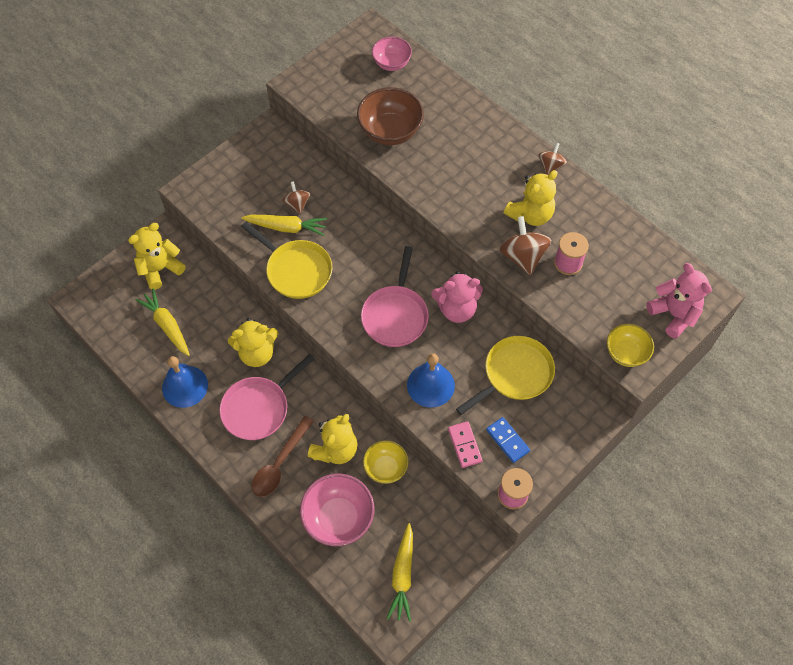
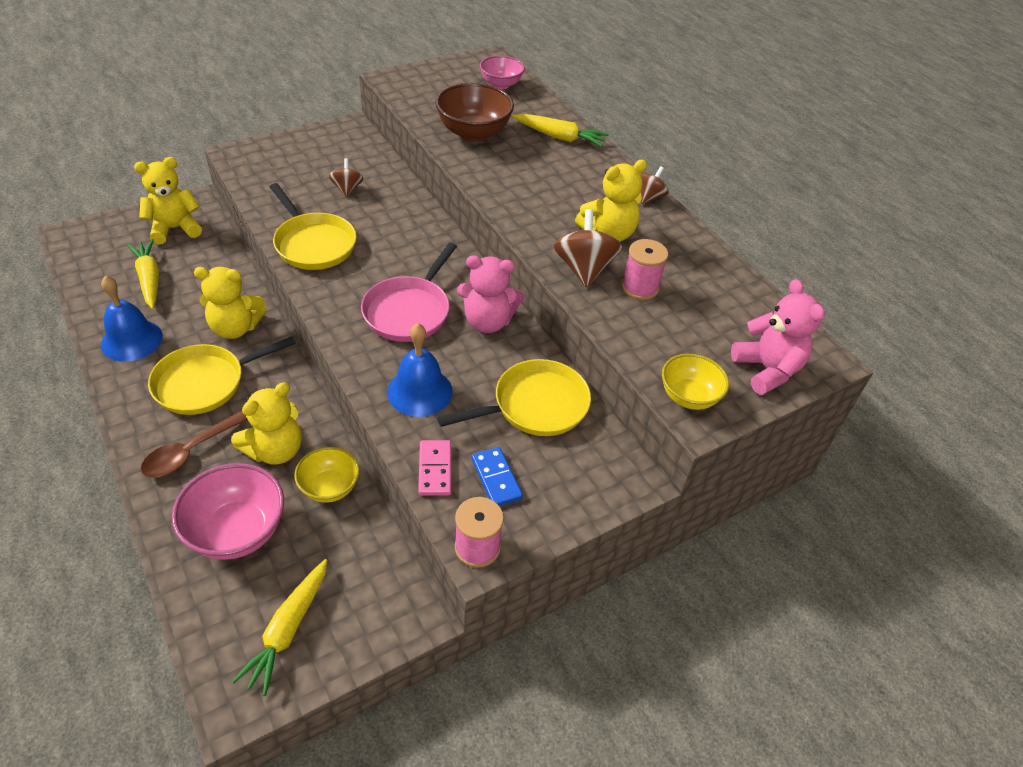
camera: 10 degrees right, 15 degrees down
(258, 408) = (205, 383): pink pan -> yellow pan
(287, 227) = (324, 205): yellow carrot -> yellow carrot (560, 137)

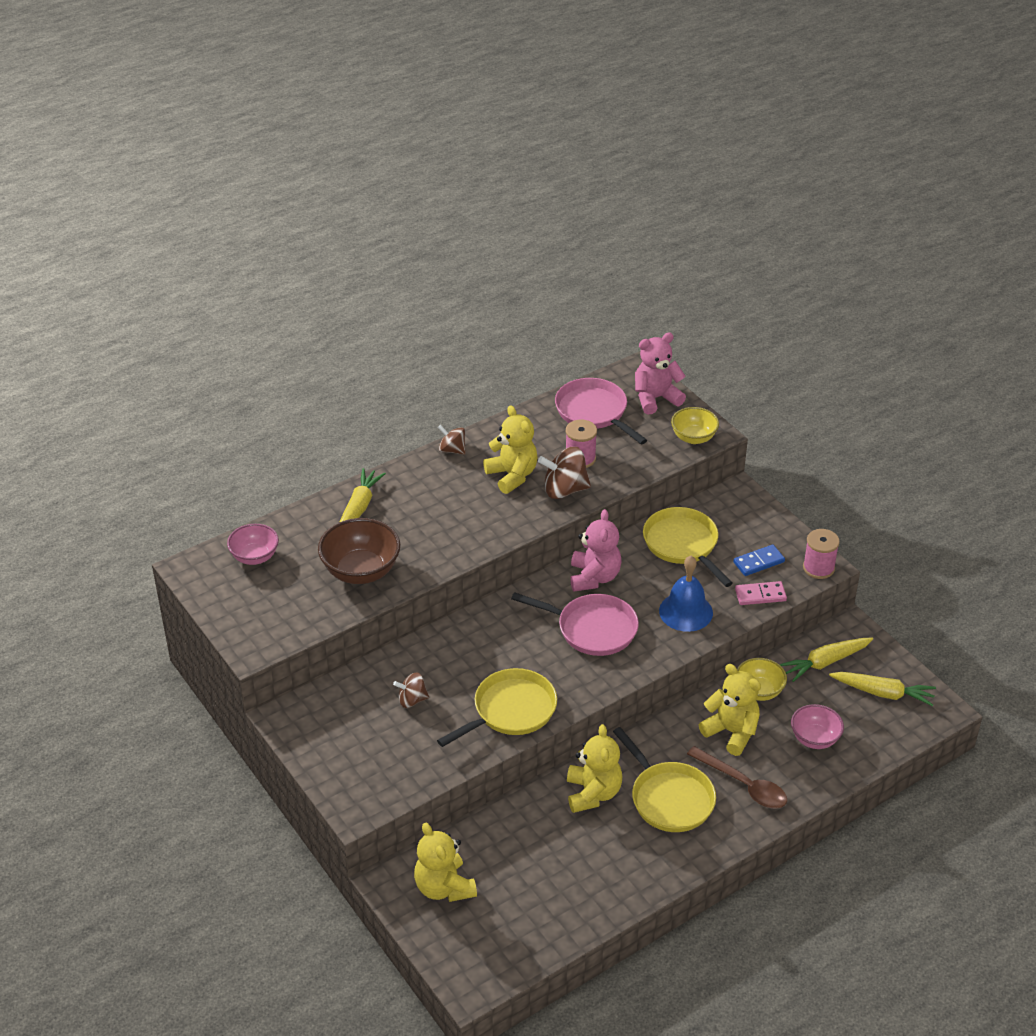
camera: 90 degrees left, 5 degrees down
(132, 340) = (627, 871): blue bell -> none
(149, 279) = (534, 885): yellow carrot -> yellow carrot (825, 662)
(237, 531) = (814, 739): pink bowl -> pink bowl, size x0.63
(729, 309) = (594, 412): none -> pink pan

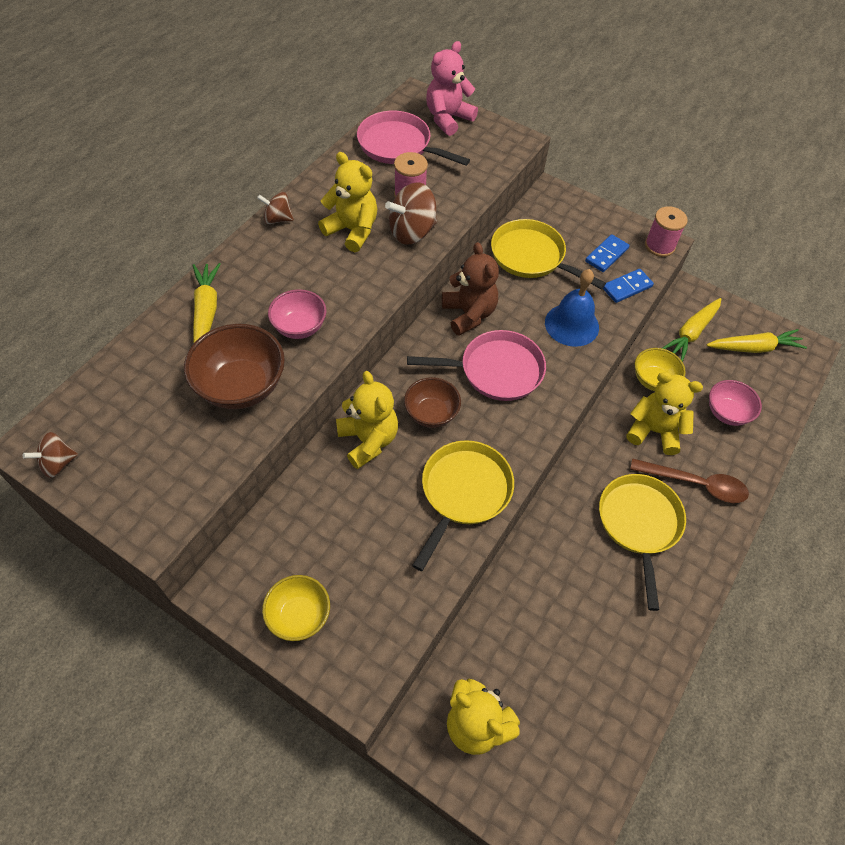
camera: 25 degrees left, 15 degrees up
(255, 557) = (109, 406): pink bowl -> pink bowl (299, 327)
(412, 700) = (354, 516): brown spinning top -> brown spinning top (58, 463)
(516, 646) = (431, 413): none -> brown bowl
(593, 793) = (567, 545): yellow teddy bear -> yellow teddy bear (368, 440)
(594, 577) = (469, 314): pink teddy bear -> brown teddy bear
(669, 798) = (639, 524): yellow pan -> yellow pan turned 120 degrees counterclockwise
(693, 438) = (503, 148): yellow bowl -> yellow bowl (299, 616)
(760, 595) = (627, 287): pink domino -> blue domino

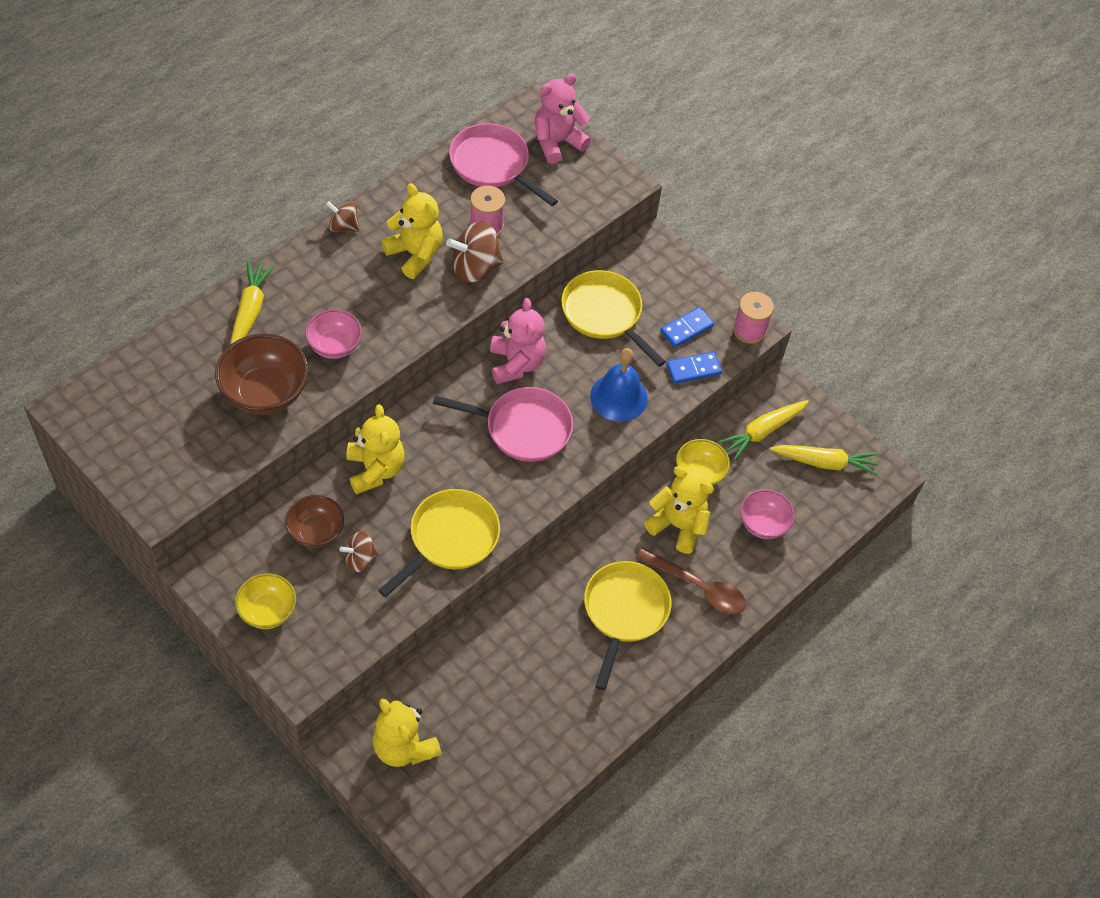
camera: 10 degrees right, 0 degrees up
(58, 463) = (88, 428): brown spinning top -> brown spinning top (360, 559)
(431, 413) = (444, 457): brown bowl -> brown bowl (316, 532)
(469, 314) = (516, 363): brown teddy bear -> pink teddy bear

